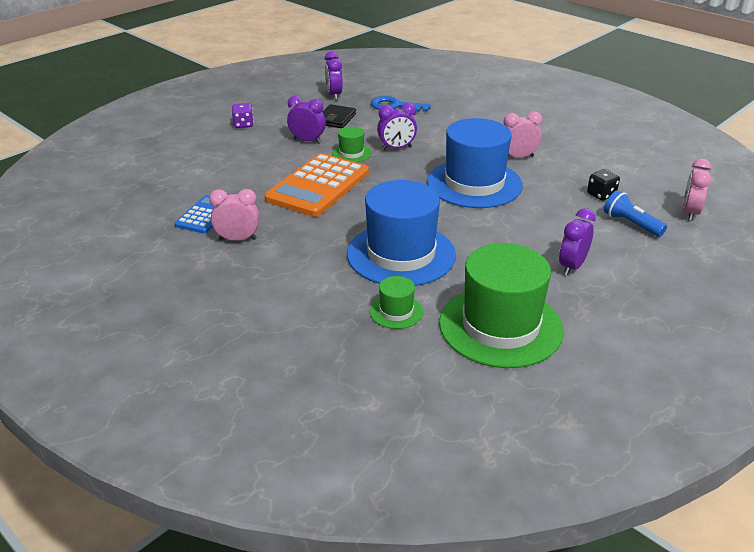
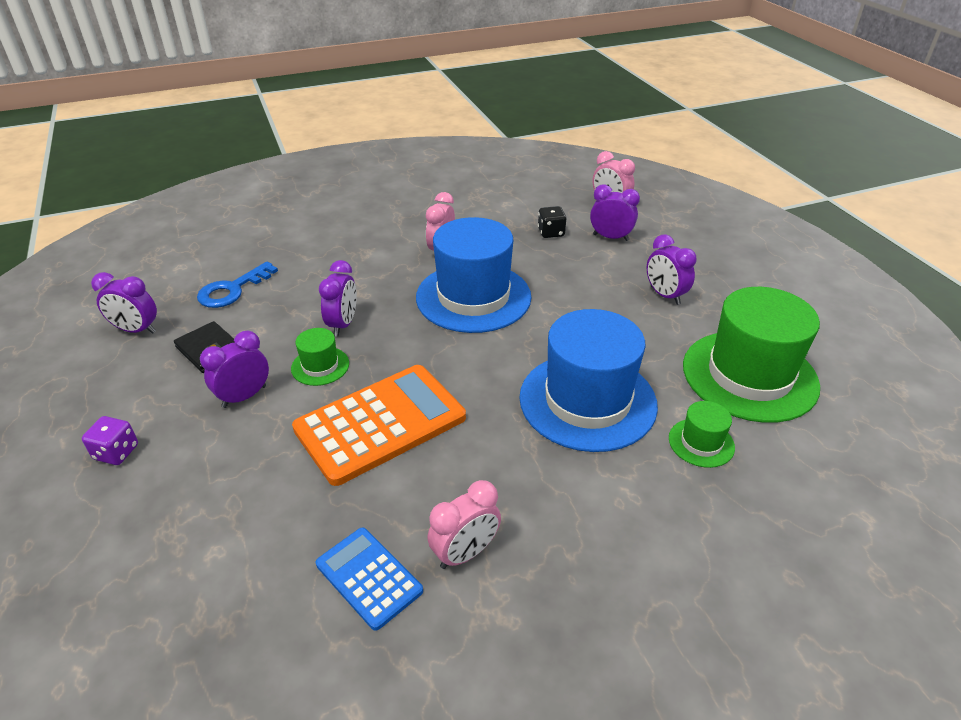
camera: 65 degrees left, 5 degrees up
(238, 239) = (465, 553): pink clock -> pink clock turned 150 degrees counterclockwise
(318, 186) = (380, 423): orange calculator -> orange calculator turned 90 degrees counterclockwise
(631, 224) = (610, 237): blue flashlight -> purple clock

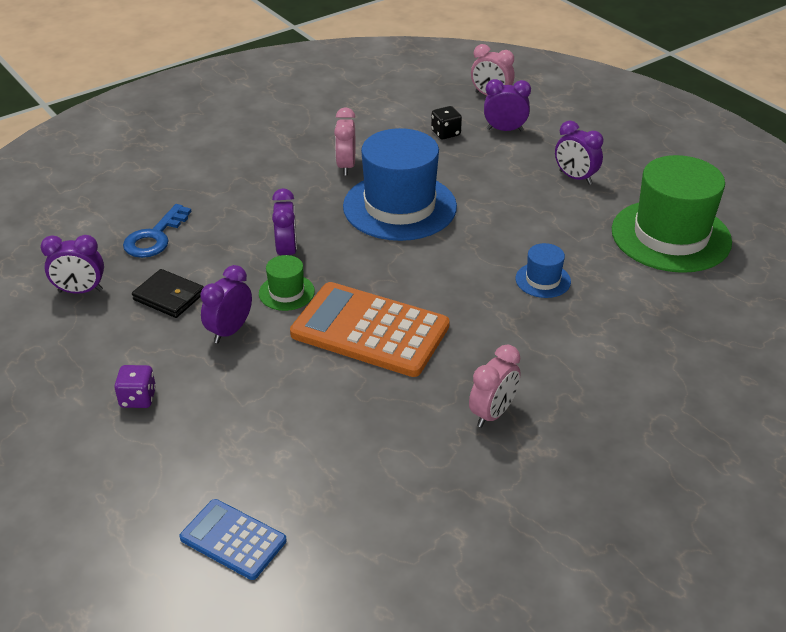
camera: 15 degrees left, 0 degrees up
(368, 577) = (423, 446): blue calculator -> blue calculator (233, 539)
(380, 423) = (370, 330): orange calculator -> orange calculator turned 105 degrees counterclockwise
(587, 401) = (543, 280): blue hat -> blue hat, size x0.44
(701, 443) = (649, 296): green hat -> none

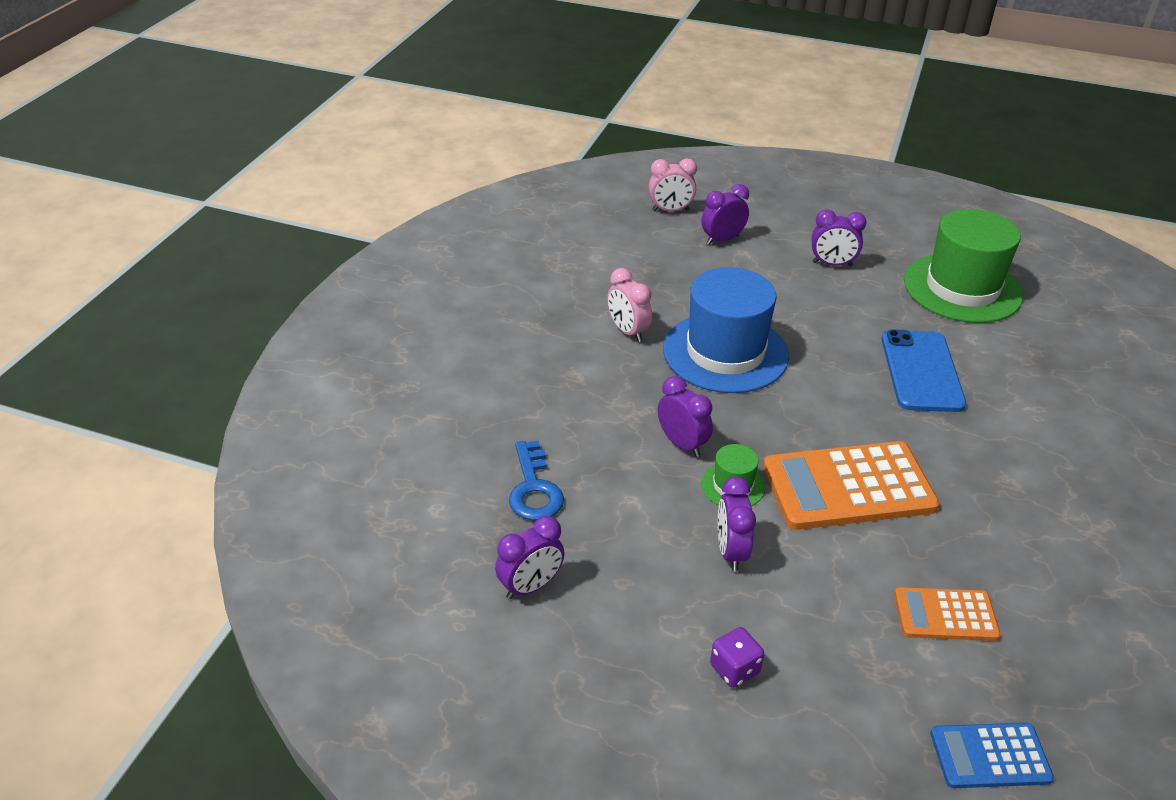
camera: 35 degrees left, 0 degrees up
(169, 297) = (629, 546): black wallet -> none
(326, 442) = (945, 615): none -> orange calculator
(445, 133) = (676, 262): black dice -> none
(492, 413) = (1031, 513): pink clock -> none
(543, 280) = (921, 371): blue hat -> blue phone

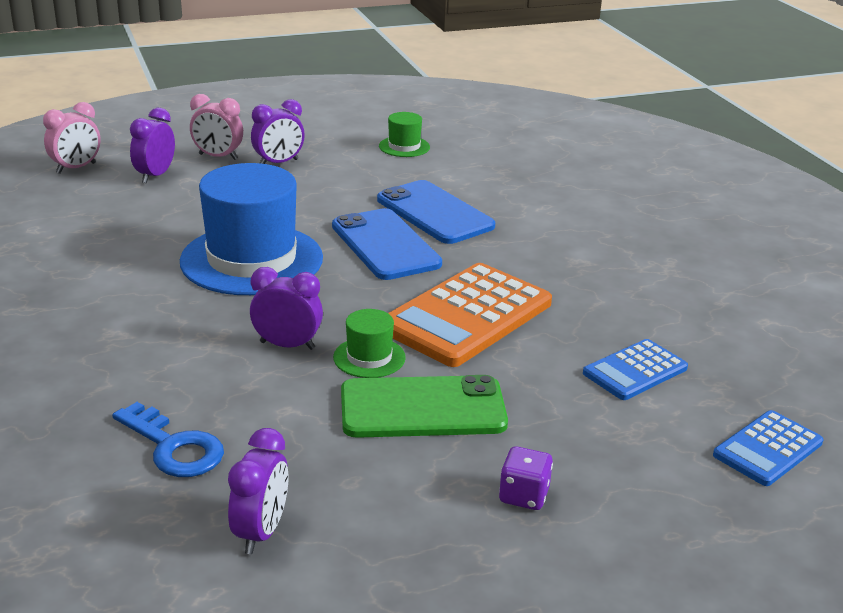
camera: 40 degrees left, 10 degrees down
(628, 331) = (135, 277): pink clock -> pink clock (218, 157)
(731, 551) = (422, 408): purple clock -> green phone
(845, 385) = (385, 245): none -> blue phone
(945, 615) = (635, 371): orange calculator -> blue calculator
(962, 288) = (404, 147): green hat -> green hat, size x0.44

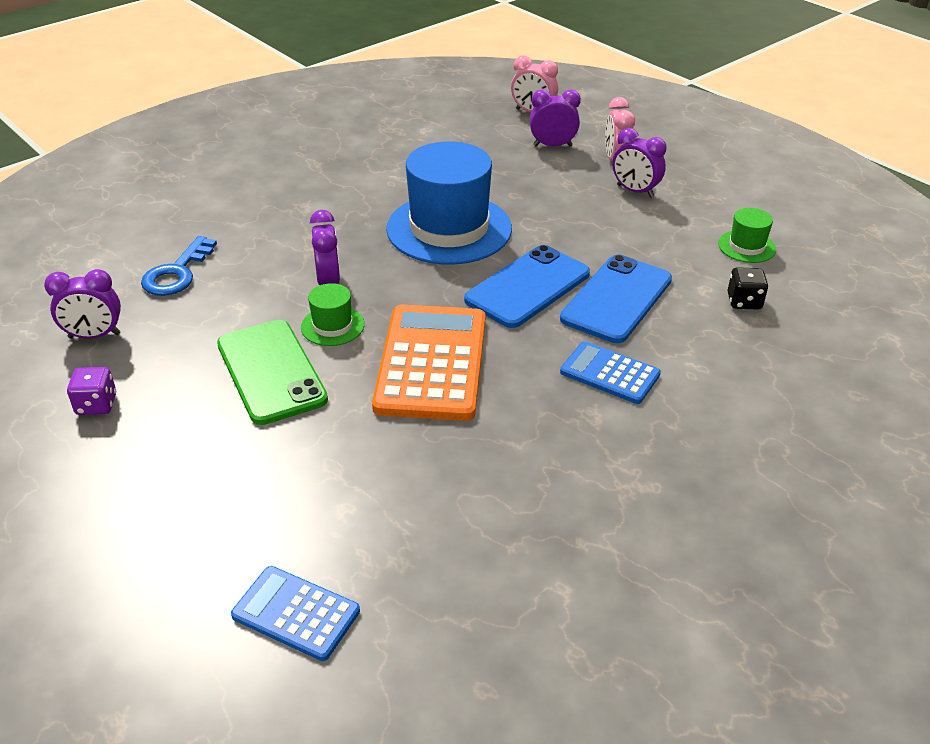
camera: 70 degrees right, 10 degrees up
(467, 316) = (431, 363): orange calculator -> orange calculator turned 75 degrees clockwise
(475, 168) = (744, 302): none -> black dice
(524, 496) = (169, 453): purple dice -> purple dice (96, 404)
(635, 371) = (394, 492): blue calculator -> blue calculator (609, 373)

